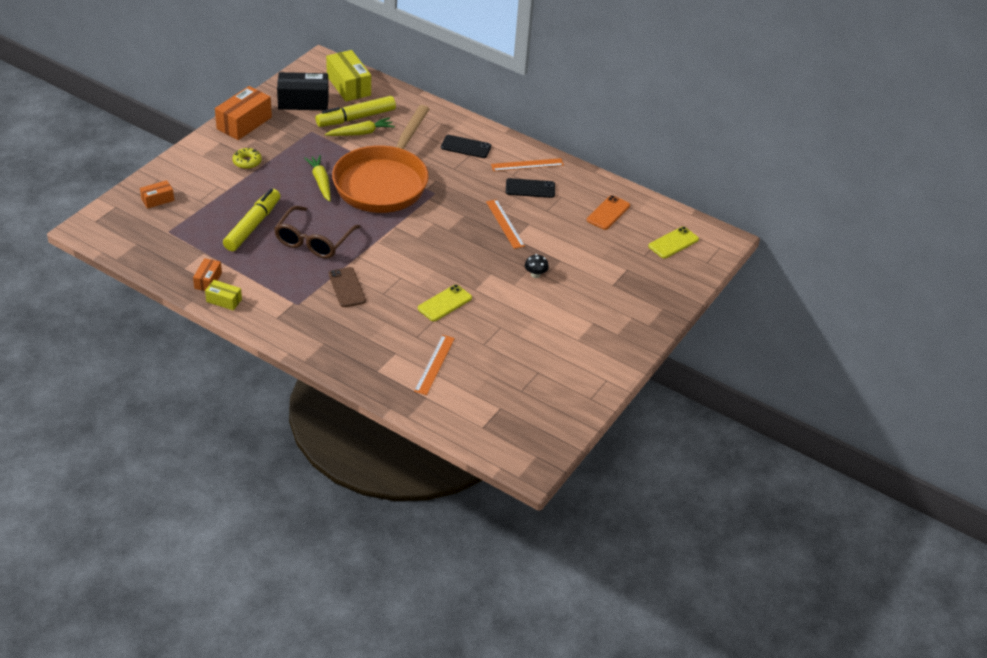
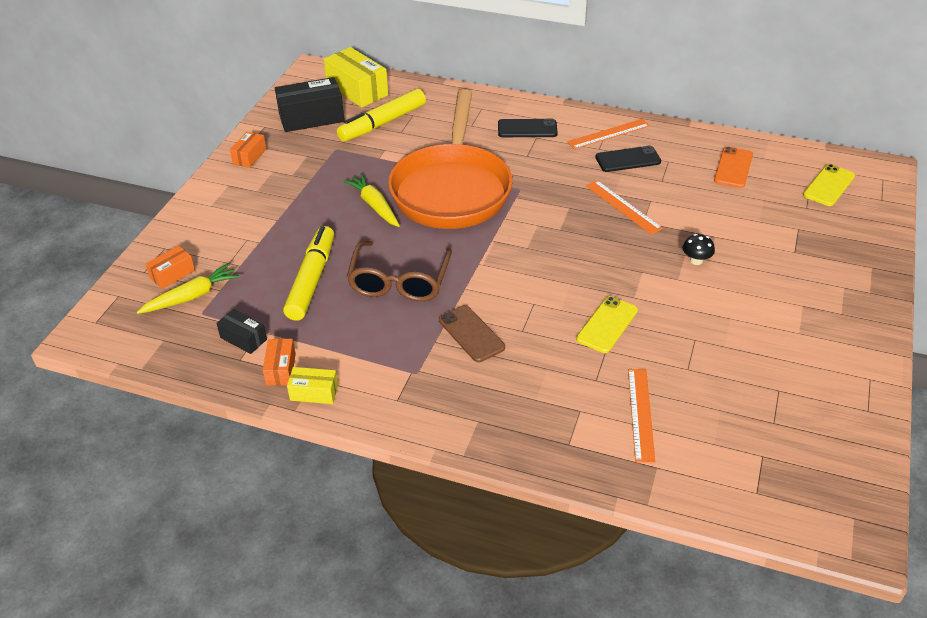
camera: 10 degrees left, 0 degrees up
(190, 255) = (243, 338): none -> black box
(244, 123) = (249, 156): orange box -> orange box, size x0.53
(247, 162) = (271, 201): yellow donut -> none
(361, 133) = (396, 139): yellow carrot -> yellow carrot (192, 296)

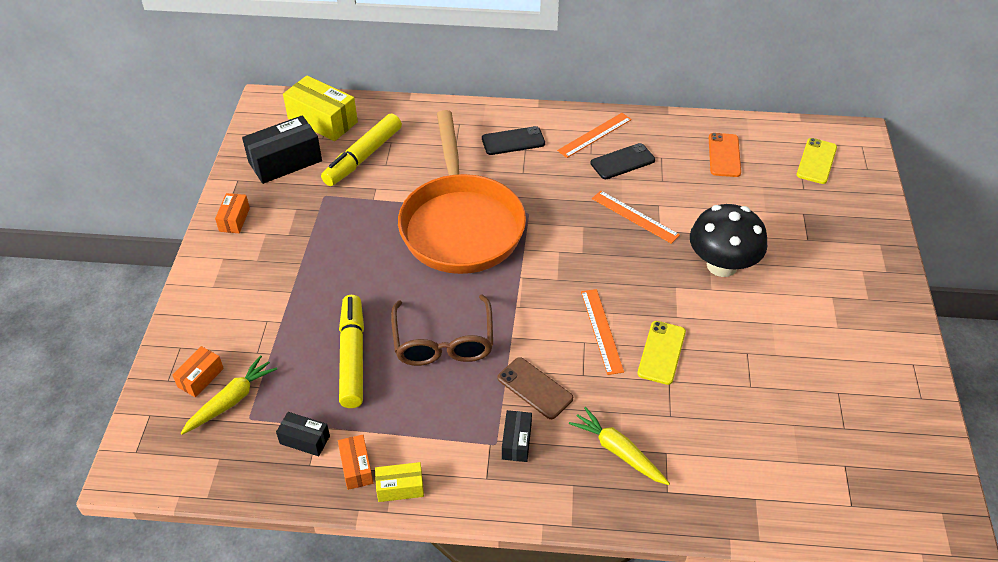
camera: 15 degrees left, 5 degrees up
(374, 206) = (388, 257): yellow carrot -> yellow carrot (618, 451)
(437, 375) = (516, 442): none -> black box
(641, 414) = (723, 444): orange ruler -> orange ruler (601, 331)
(696, 260) = (721, 265): black mushroom -> black mushroom, size x2.43

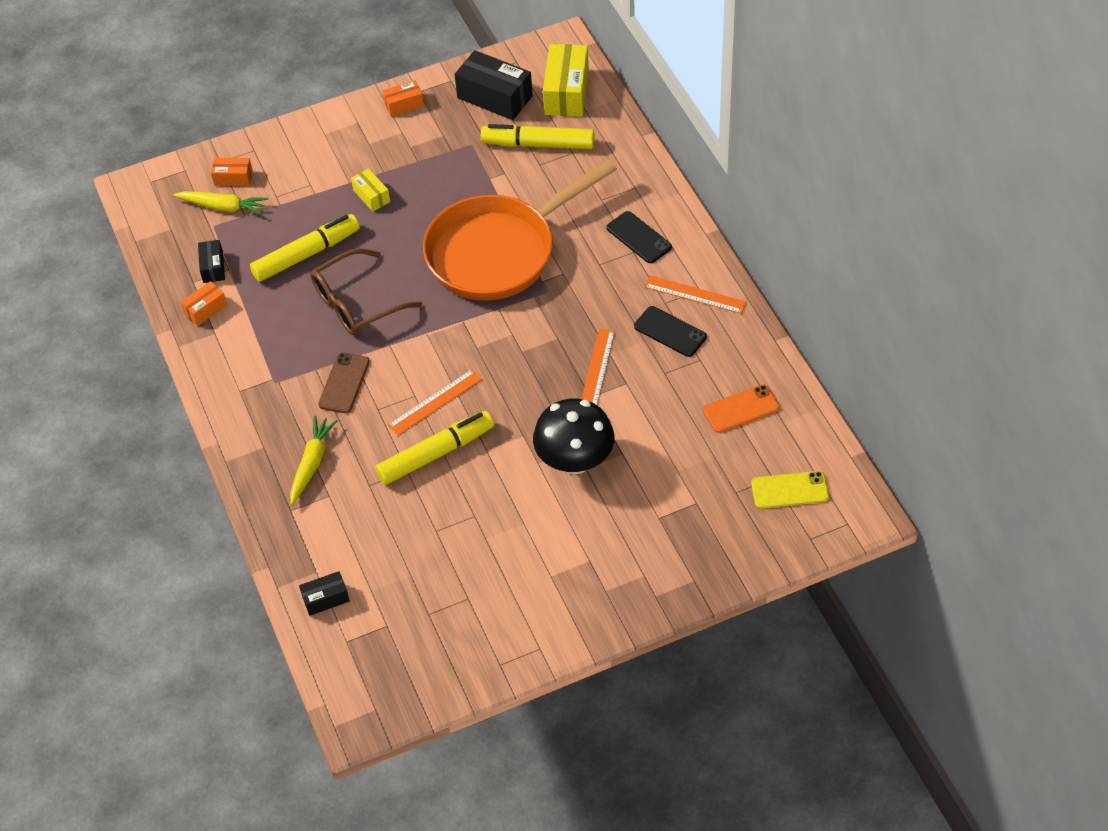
camera: 65 degrees right, 5 degrees up
(400, 488) = (202, 343): yellow box -> yellow box (371, 196)
(516, 442) = (284, 394): black box -> black box (325, 599)
(661, 352) = (436, 453): yellow phone -> yellow marker

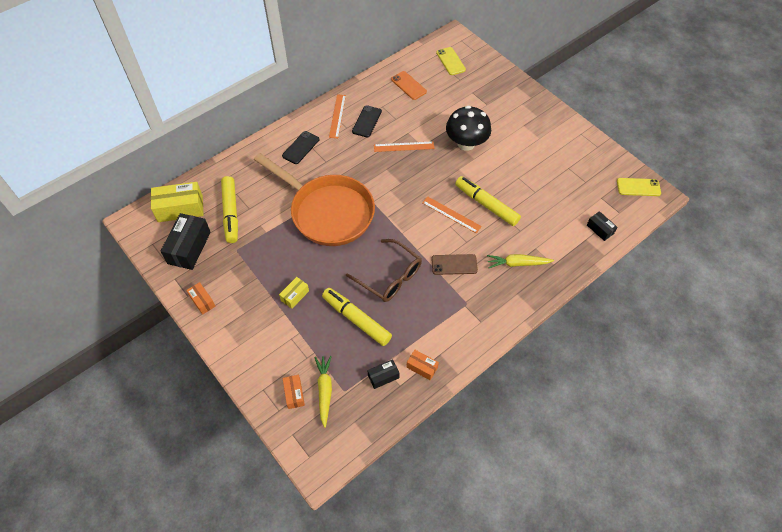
camera: 110 degrees left, 5 degrees up
(386, 694) = (638, 187): none -> yellow phone

